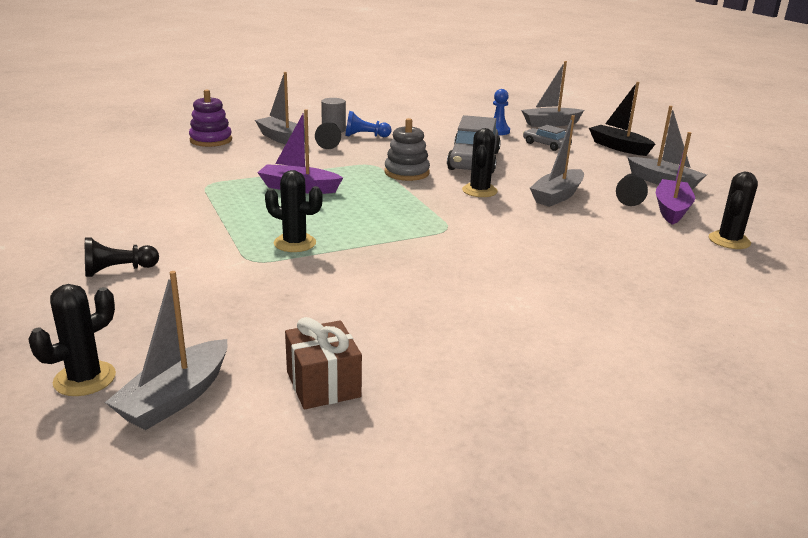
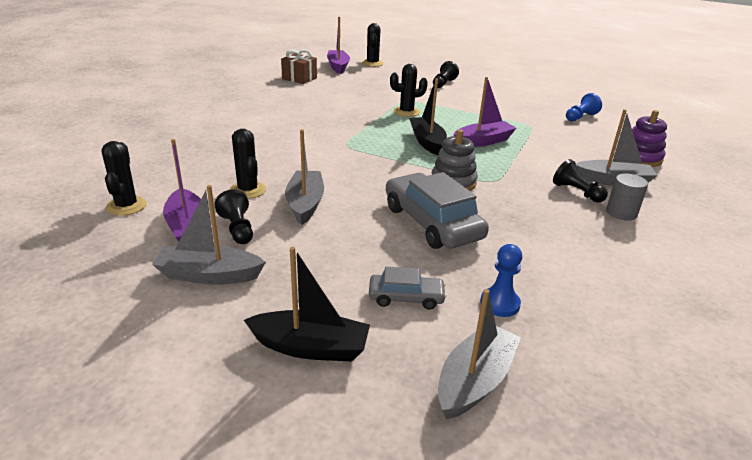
camera: 140 degrees right, 5 degrees up
(175, 398) = (338, 66): grey boat -> purple boat
(355, 204) = (427, 142): none -> black boat
(365, 136) = (580, 216): blue pawn -> blue pawn (580, 117)
(479, 191) = (372, 185): black cactus -> black cactus (248, 190)

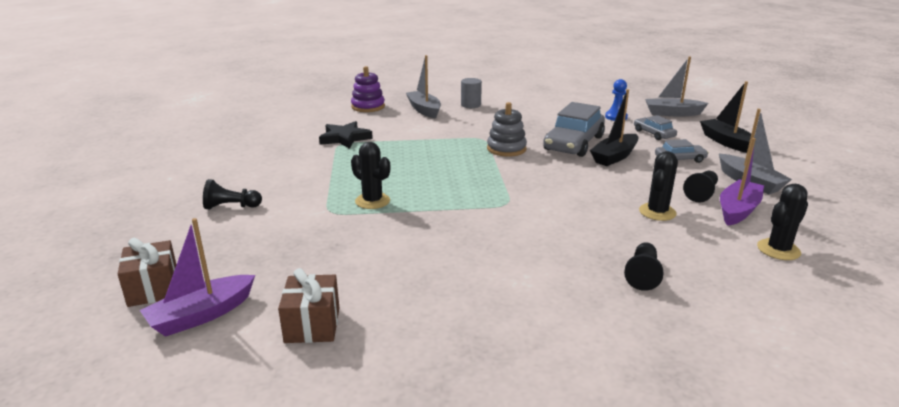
camera: 120 degrees left, 5 degrees down
(305, 204) = (629, 184): grey boat -> none
(314, 266) = (680, 159): none -> grey car
(372, 63) = (153, 288): black cactus -> brown gift
(427, 142) = (443, 173): black boat -> black boat (614, 157)
(483, 141) = (408, 154): purple boat -> none
(543, 129) = (345, 138): none -> black star
(576, 192) = (459, 116): black pawn -> black pawn (642, 275)
(580, 117) = (290, 130): blue pawn -> none

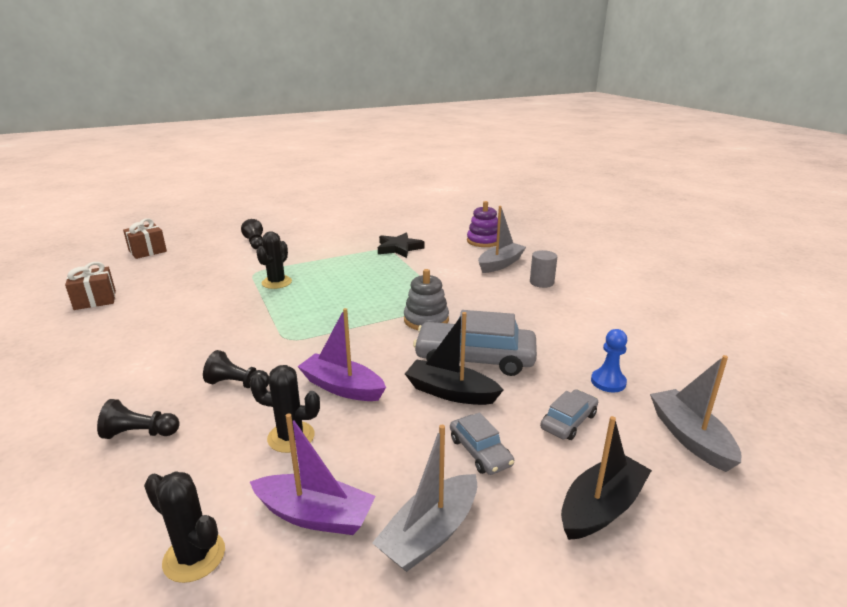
camera: 70 degrees right, 0 degrees up
(201, 315) = (115, 269): purple boat -> purple boat (342, 387)
(701, 193) = (362, 476): black pawn -> black pawn (237, 384)

